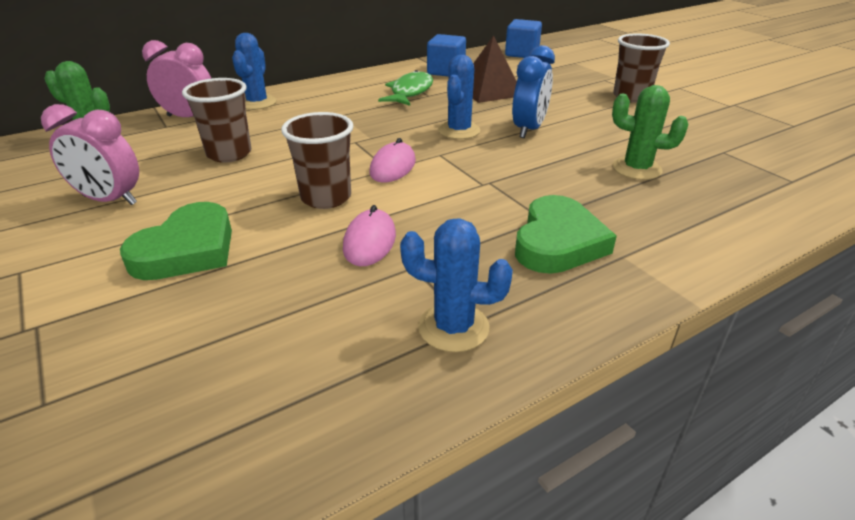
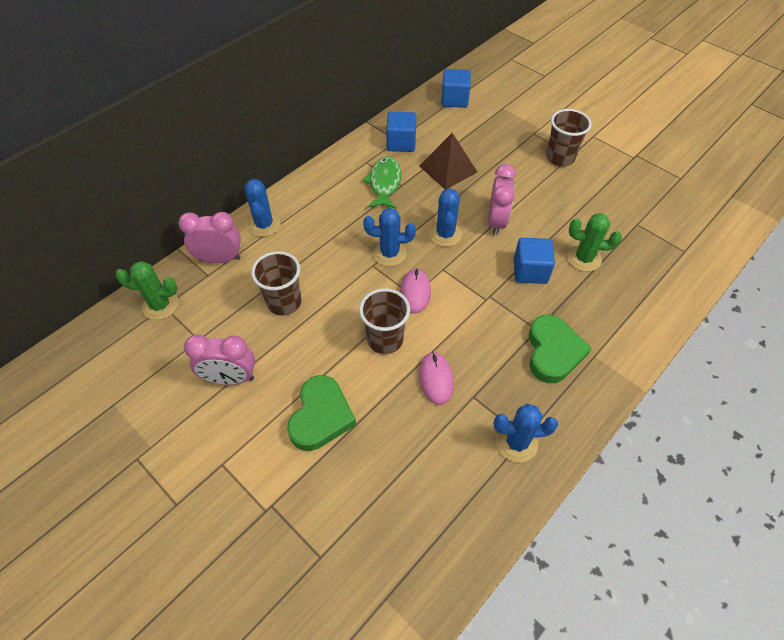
camera: 15 degrees left, 20 degrees up
(382, 136) = (389, 253): none -> blue cactus
(528, 129) = (496, 222): blue clock -> pink clock
(555, 169) = (530, 271): none -> blue cube

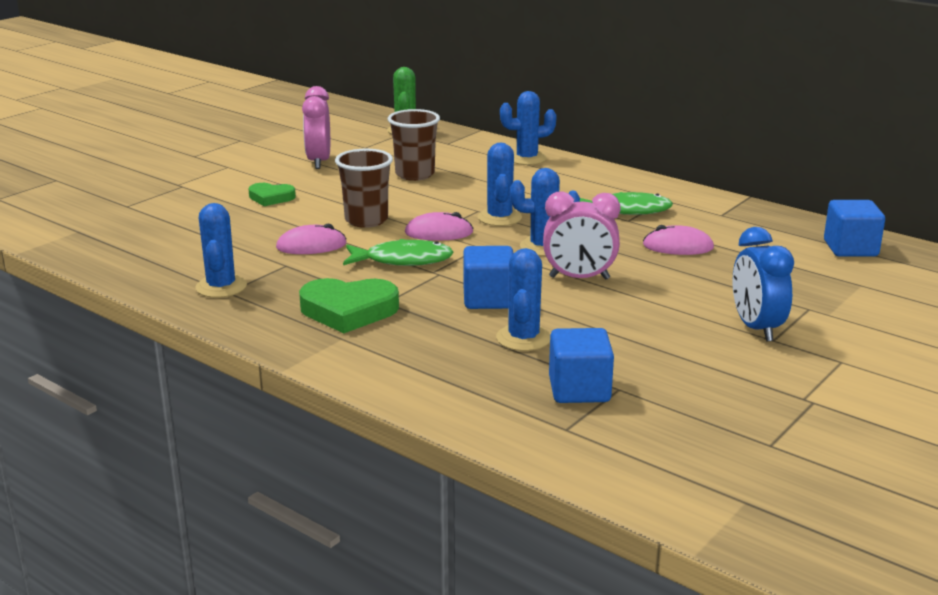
camera: 85 degrees right, 30 degrees down
(220, 259) = (470, 145): pink clock -> none
(321, 416) = (271, 198): green heart -> green heart, size x0.59
(401, 143) = (716, 217): blue cube -> blue cube (579, 390)
(448, 169) = (678, 246): brown pyramid -> pink mouse
(466, 317) = (403, 260): none -> green fish
(560, 158) = (756, 328): brown cup -> blue clock
(584, 258) = (523, 338): green cactus -> blue cactus

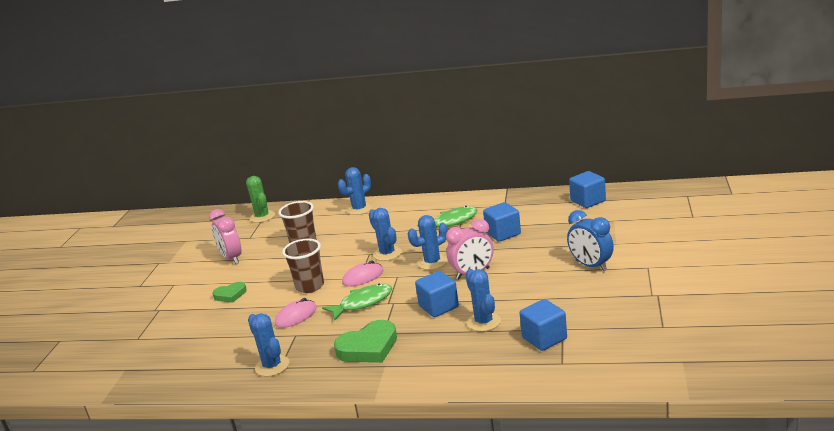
camera: 25 degrees left, 0 degrees up
(678, 246) = (503, 233): pink mouse -> blue cube

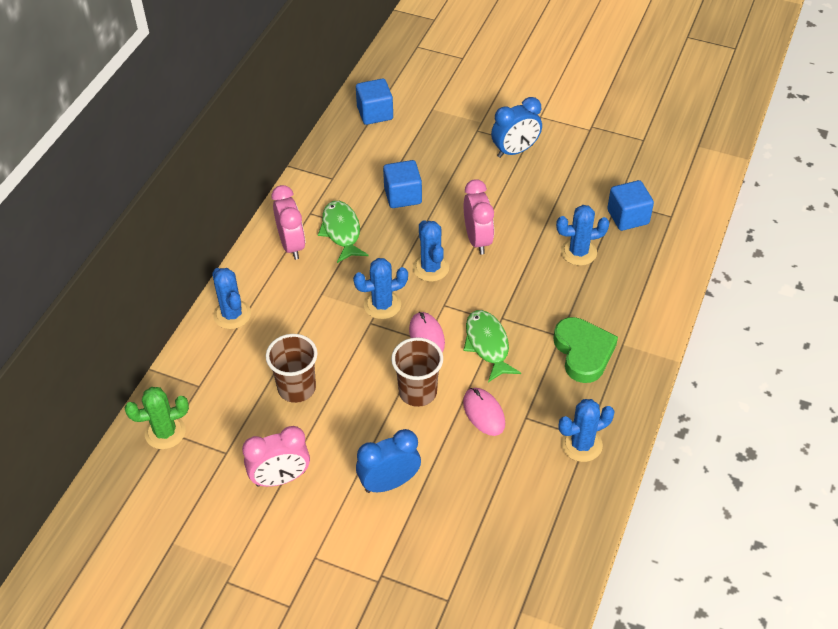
camera: 80 degrees left, 25 degrees up
(230, 295) = (389, 483): green heart -> blue clock
(429, 210) = (292, 245): none -> pink clock
(439, 307) = (531, 281): blue cube -> none

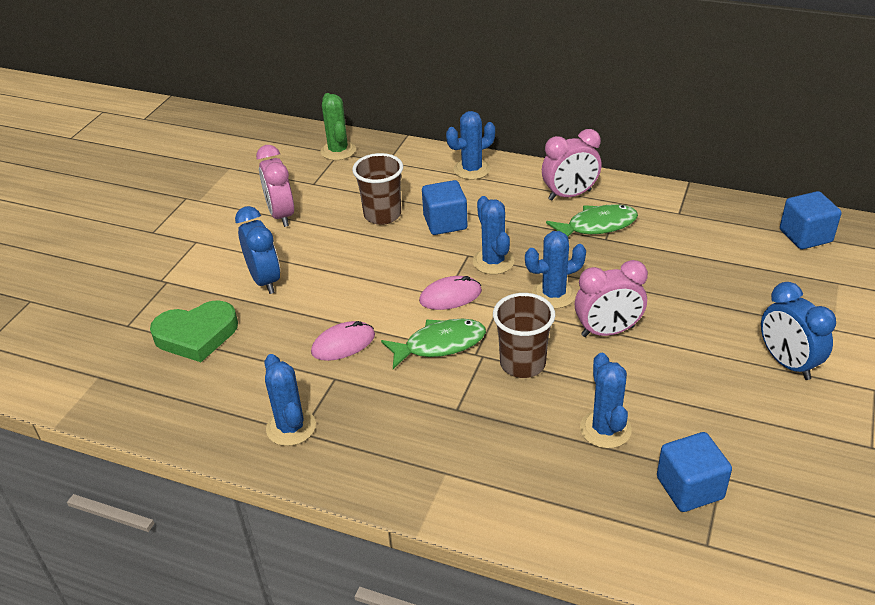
camera: 90 degrees right, 10 degrees down
(403, 196) = (667, 266): blue cube -> blue cube (445, 223)
(417, 392) = (374, 293): brown cup -> brown cup (522, 364)
(583, 352) = (430, 431): green heart -> green heart (196, 335)

